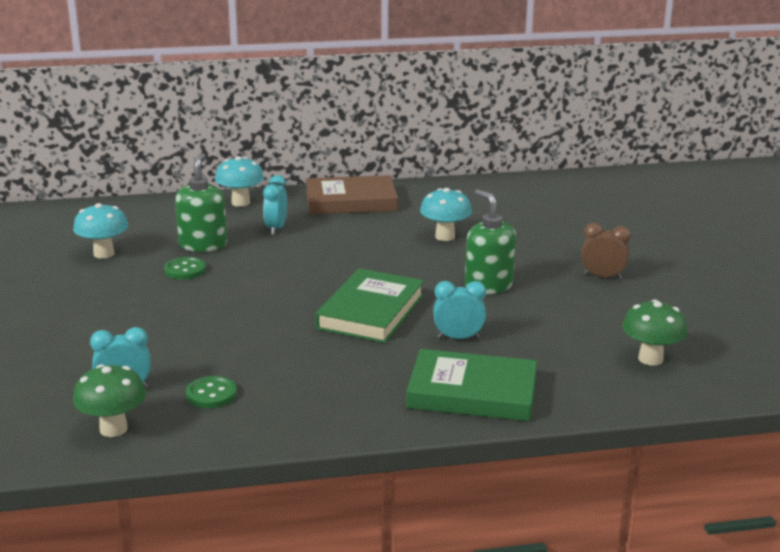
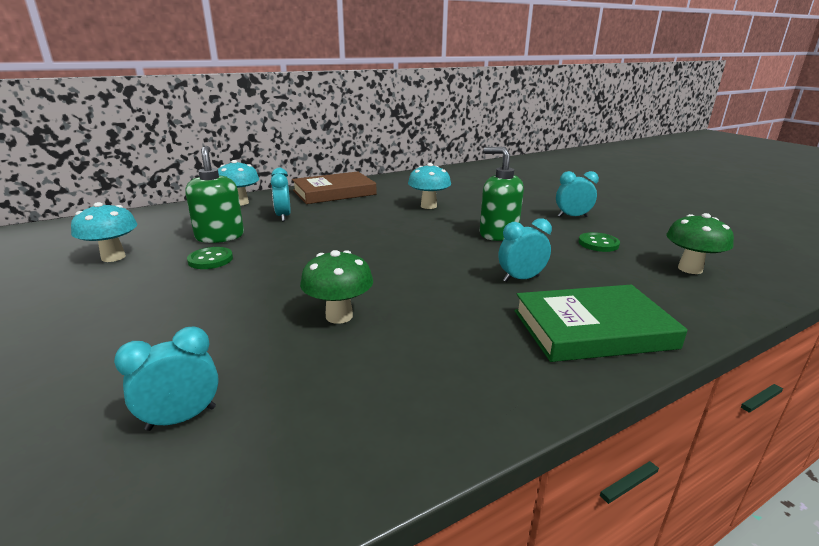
camera: 20 degrees left, 0 degrees up
(113, 429) = (182, 498): green mushroom -> green mushroom (339, 316)
(211, 394) = (310, 397): green button -> green button (598, 244)
(371, 312) = (421, 269): green book -> none
(602, 277) = (572, 217): brown clock -> turquoise clock

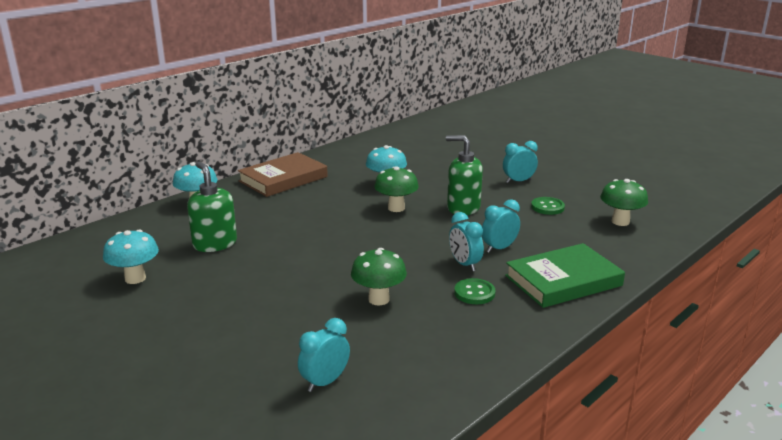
camera: 15 degrees left, 0 degrees up
(210, 260) = (229, 268): green button -> green button (474, 293)
(283, 216) = (256, 214): turquoise clock -> turquoise clock (464, 264)
(425, 226) = (396, 208): none -> green mushroom

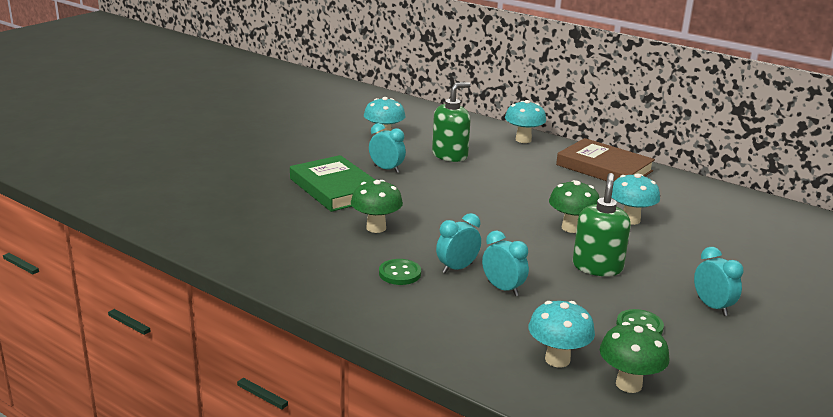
camera: 80 degrees right, 0 degrees up
(325, 382) = (254, 214): turquoise clock -> turquoise clock (386, 169)
(563, 280) = (442, 327): green book -> green book (335, 188)
(598, 240) = (557, 359): none -> turquoise mushroom

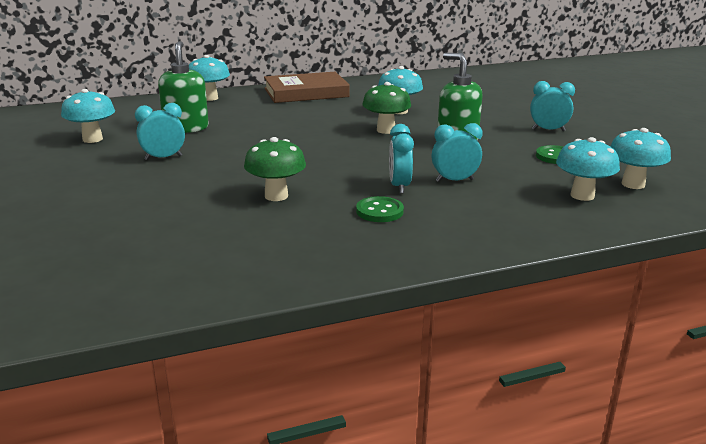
camera: 55 degrees left, 0 degrees up
(335, 188) = (161, 190): green book -> none
(628, 384) = (633, 184): green mushroom -> turquoise mushroom

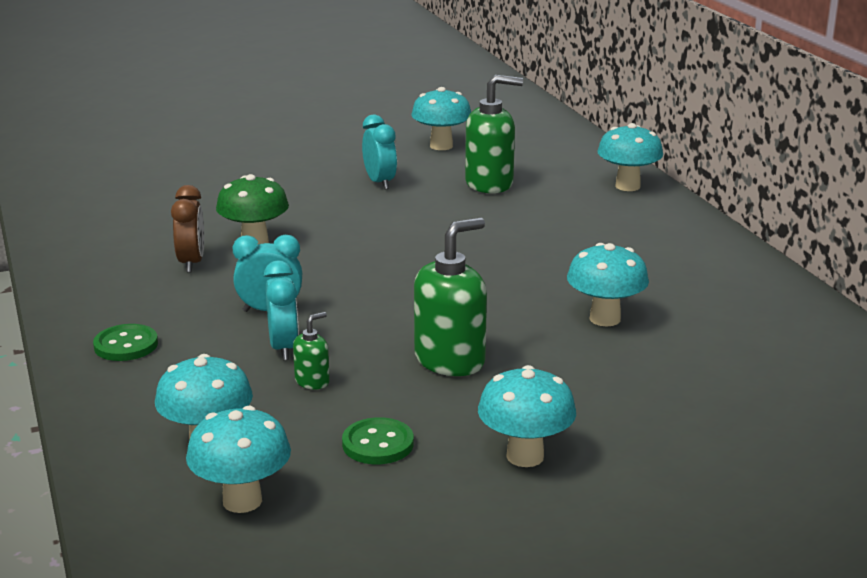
camera: 90 degrees right, 0 degrees up
(306, 92) = (687, 246): brown book -> none
(313, 217) = (191, 263): none -> brown clock
(379, 211) = (196, 297): green button -> green button (126, 345)
(386, 130) = (499, 306): green mushroom -> none
(495, 172) = (312, 381): none -> green soap dispenser
(548, 130) = (525, 456): turquoise clock -> turquoise mushroom

